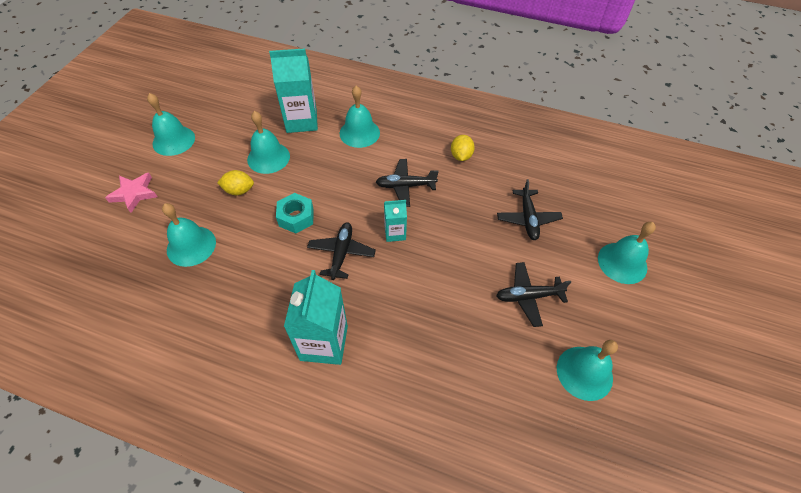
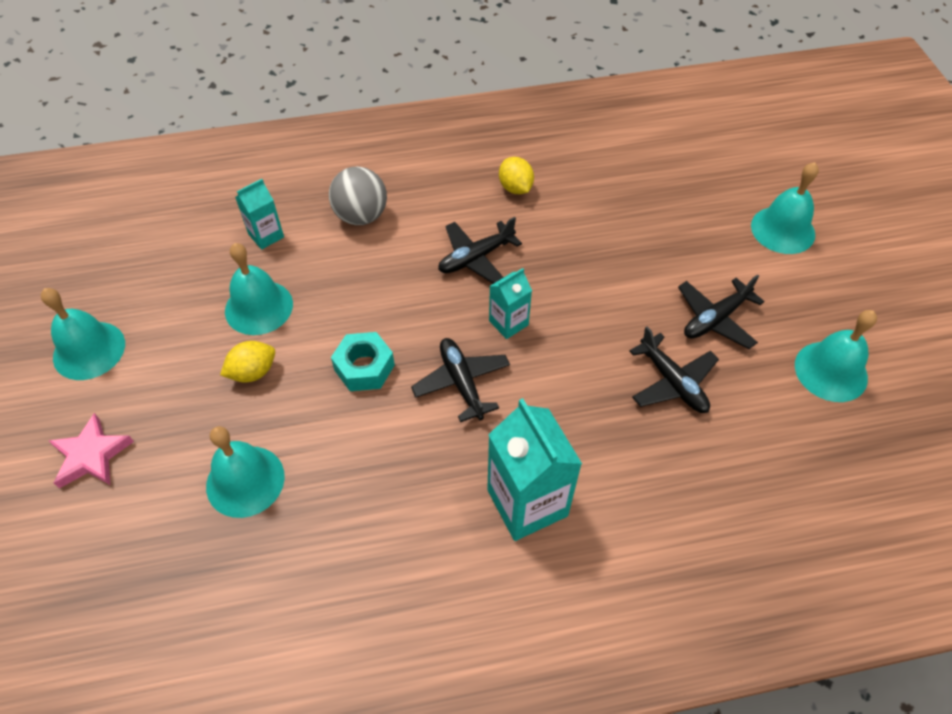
camera: 30 degrees left, 0 degrees up
(301, 121) = (266, 235): turquoise carton -> turquoise carton, size x0.54
(359, 133) = (361, 216): turquoise bell -> grey ball
(527, 218) = (649, 228): black plane -> black plane (672, 382)

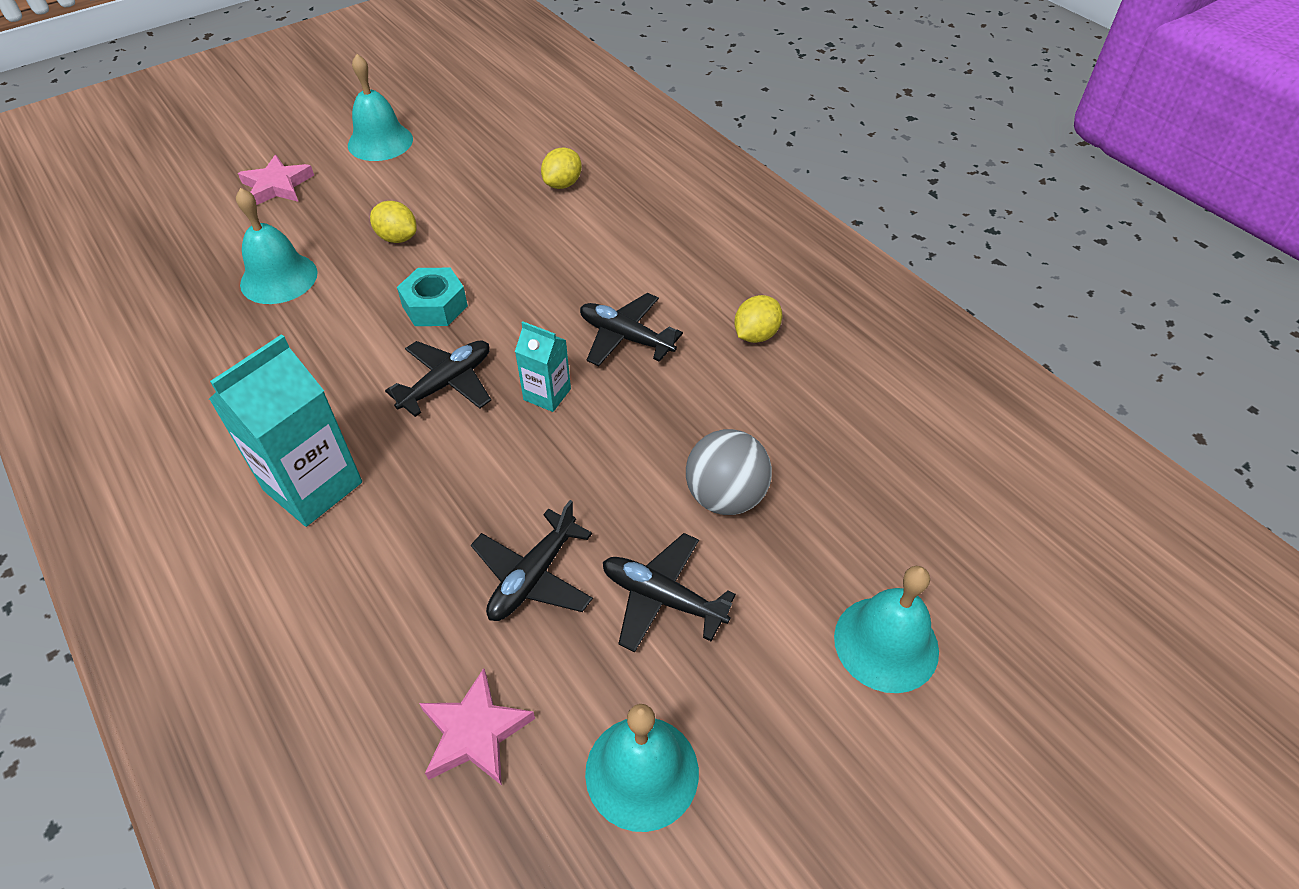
camera: 65 degrees right, 5 degrees down
(259, 307) = (473, 213): turquoise bell -> none
(266, 235) = (563, 184): turquoise carton -> yellow lemon
(361, 216) = (629, 234): grey ball -> grey ball (725, 496)
(780, 449) = (475, 732): none -> pink star

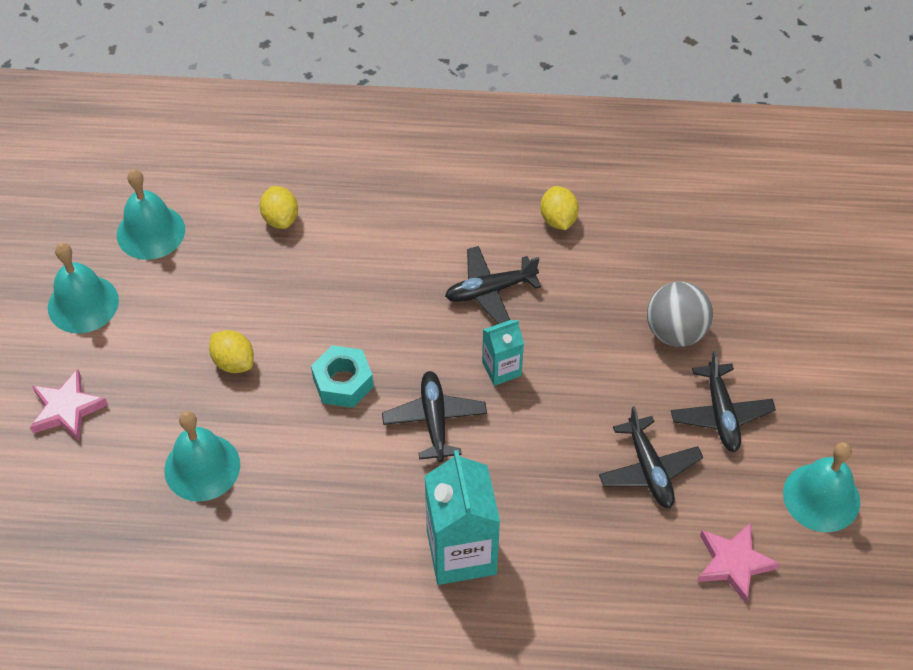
camera: 50 degrees left, 5 degrees up
(397, 238) = (233, 362): yellow lemon -> yellow lemon turned 60 degrees clockwise
(662, 598) = (721, 414): black plane -> black plane turned 75 degrees counterclockwise
(886, 643) = (837, 331): turquoise bell -> turquoise bell (150, 232)

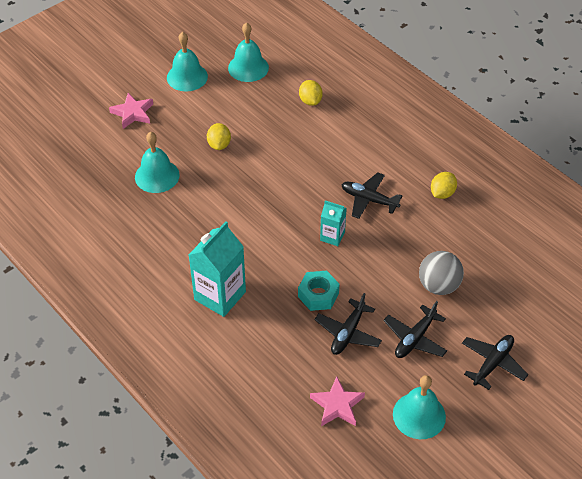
camera: 45 degrees right, 5 degrees down
(280, 218) = (310, 101): yellow lemon -> yellow lemon turned 45 degrees counterclockwise
(343, 382) = (254, 187): turquoise nut -> turquoise nut (318, 295)
(434, 420) = (275, 234): black plane -> black plane (492, 363)

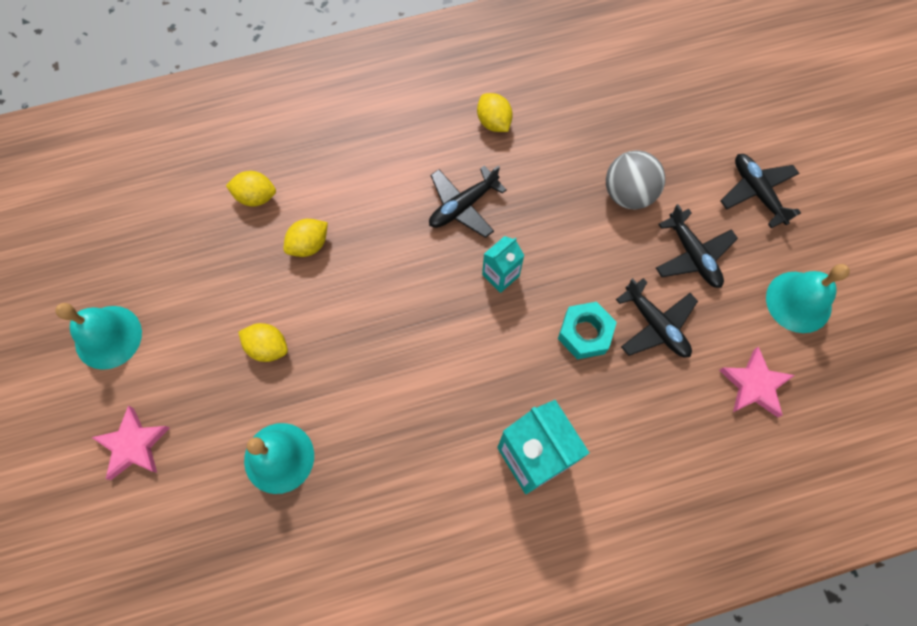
camera: 65 degrees left, 20 degrees up
(248, 67) = (143, 246): turquoise bell -> none
(294, 137) = (309, 245): none -> yellow lemon

